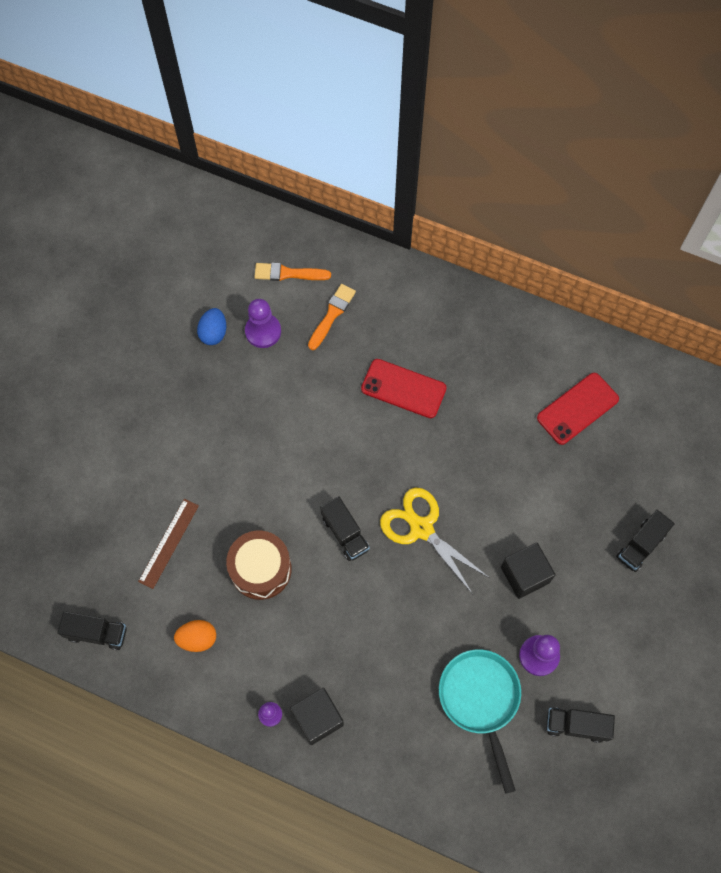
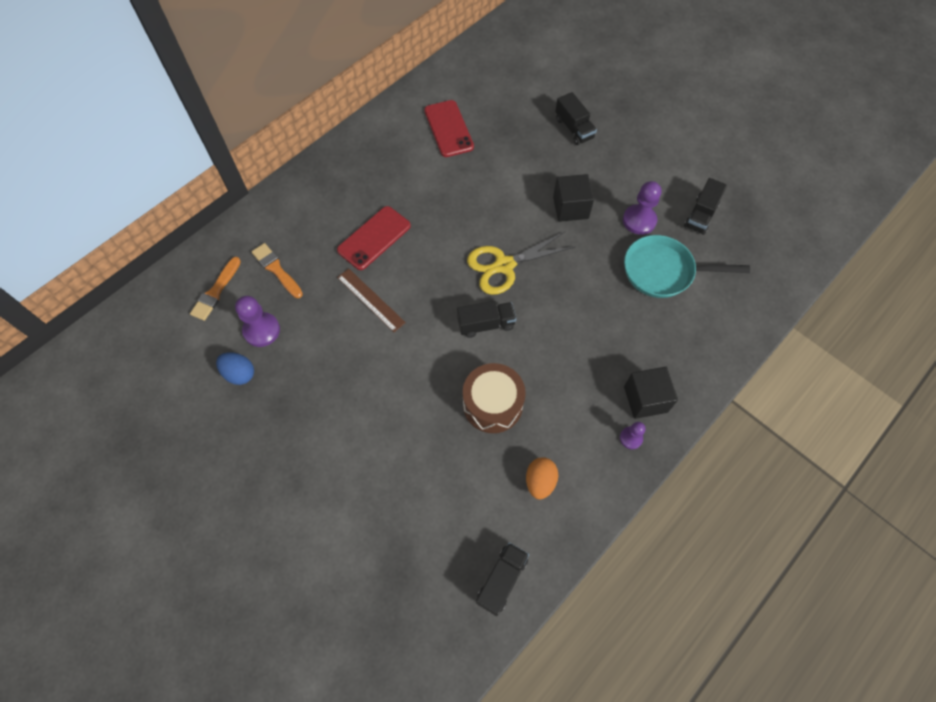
camera: 70 degrees left, 5 degrees down
(169, 543) = (435, 480): brown ruler -> brown ruler (370, 300)

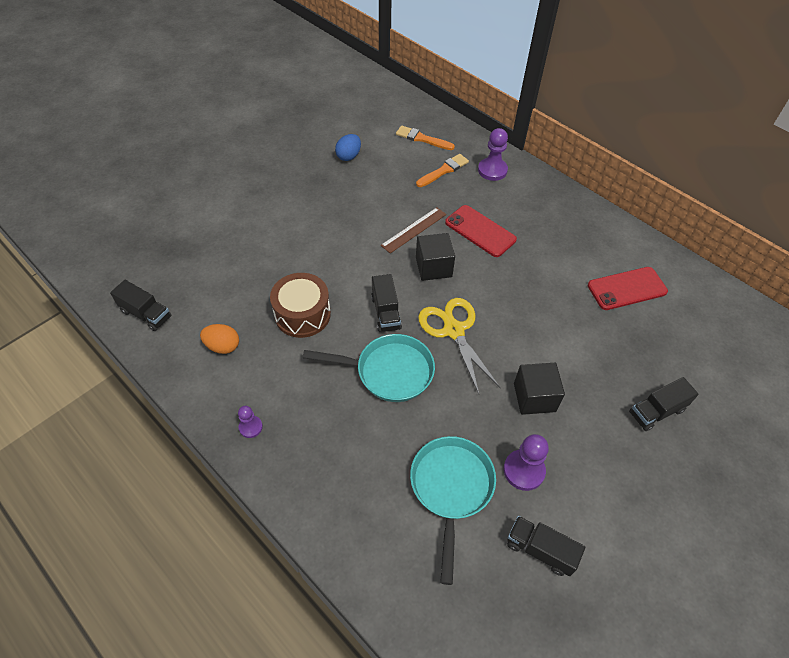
camera: 90 degrees right, 10 degrees down
(261, 330) = (386, 165): purple pawn -> purple pawn (492, 170)
(556, 319) = (389, 371): none -> turquoise pan
(645, 399) = (291, 446): black cube -> black cube (433, 267)

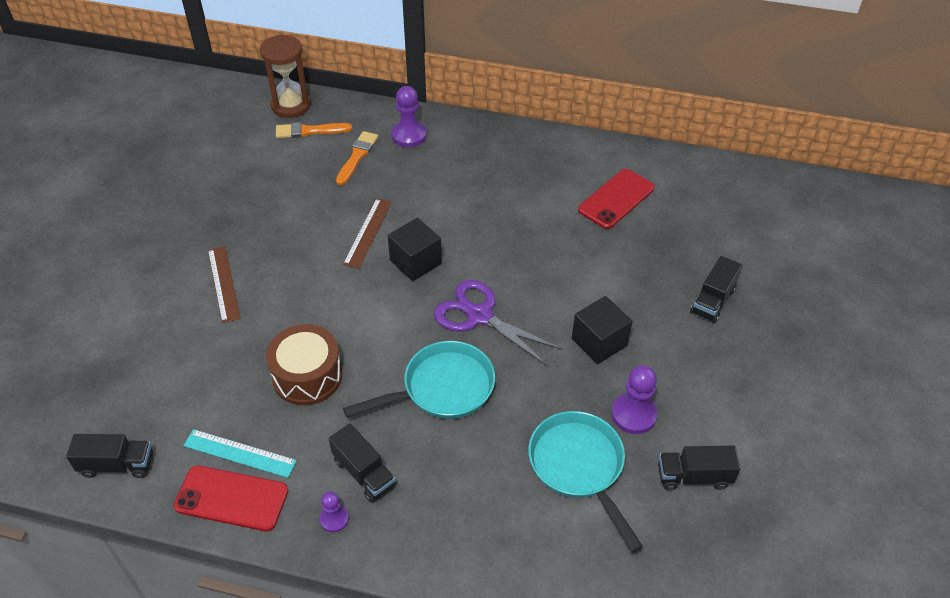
camera: 30 degrees left, 5 degrees down
(223, 346) = (240, 453): orange egg -> turquoise ruler
(292, 222) = (223, 283): none -> brown ruler
(349, 156) = (238, 183): blue egg -> none
(386, 312) = (397, 331): black truck -> black truck (364, 473)
(421, 115) = (291, 105): none -> brown hourglass
(453, 330) = (479, 316): yellow scissors -> purple scissors
(480, 231) = (438, 204): red phone -> red phone (231, 498)

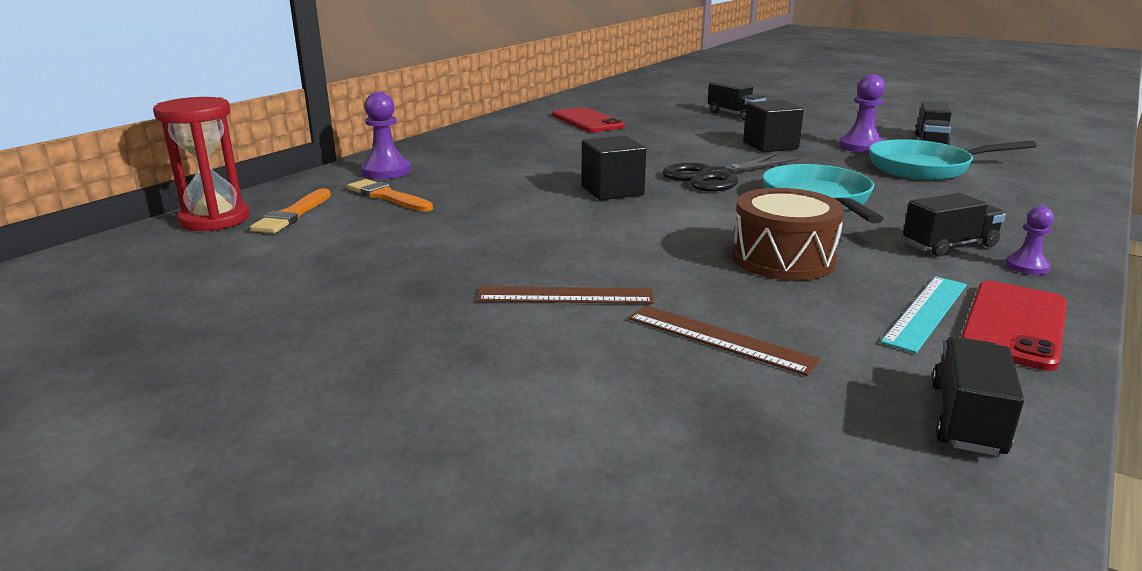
camera: 70 degrees left, 25 degrees down
(291, 105) = (215, 219): brown hourglass -> red hourglass
(368, 232) = (539, 205): brown ruler -> brown ruler (719, 339)
(479, 316) = (715, 176): purple scissors -> black scissors

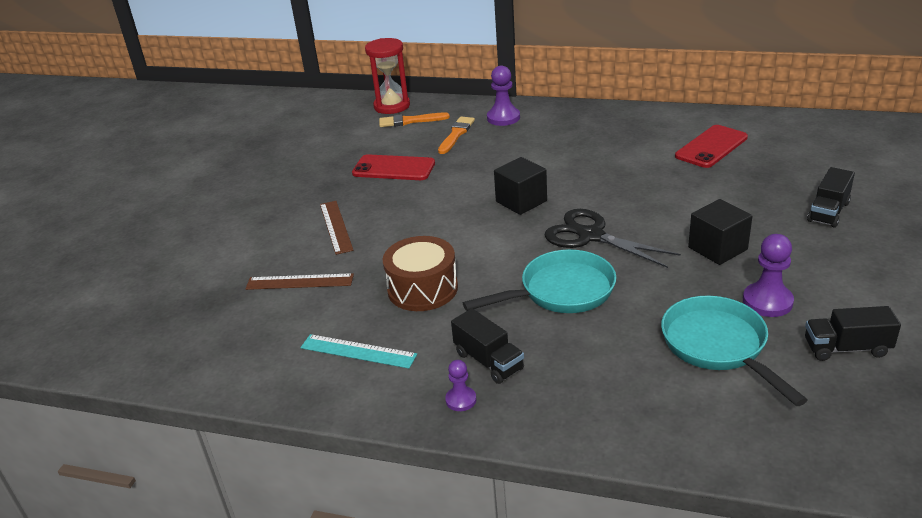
camera: 75 degrees right, 10 degrees up
(719, 339) = (299, 282): brown ruler -> brown ruler turned 75 degrees clockwise
(966, 419) = (234, 366): black truck -> none
(1014, 325) = (351, 388): red phone -> red phone (393, 168)

